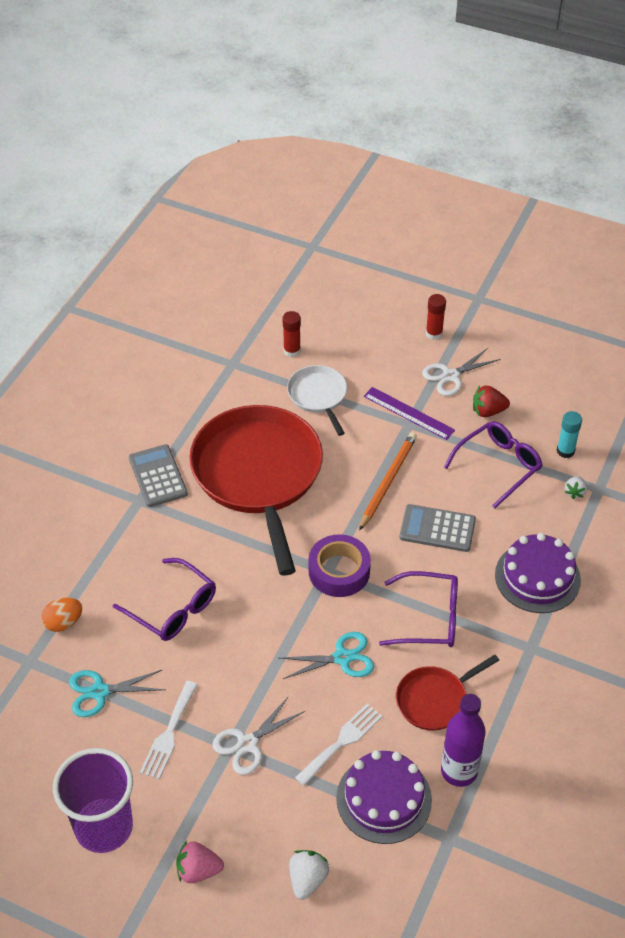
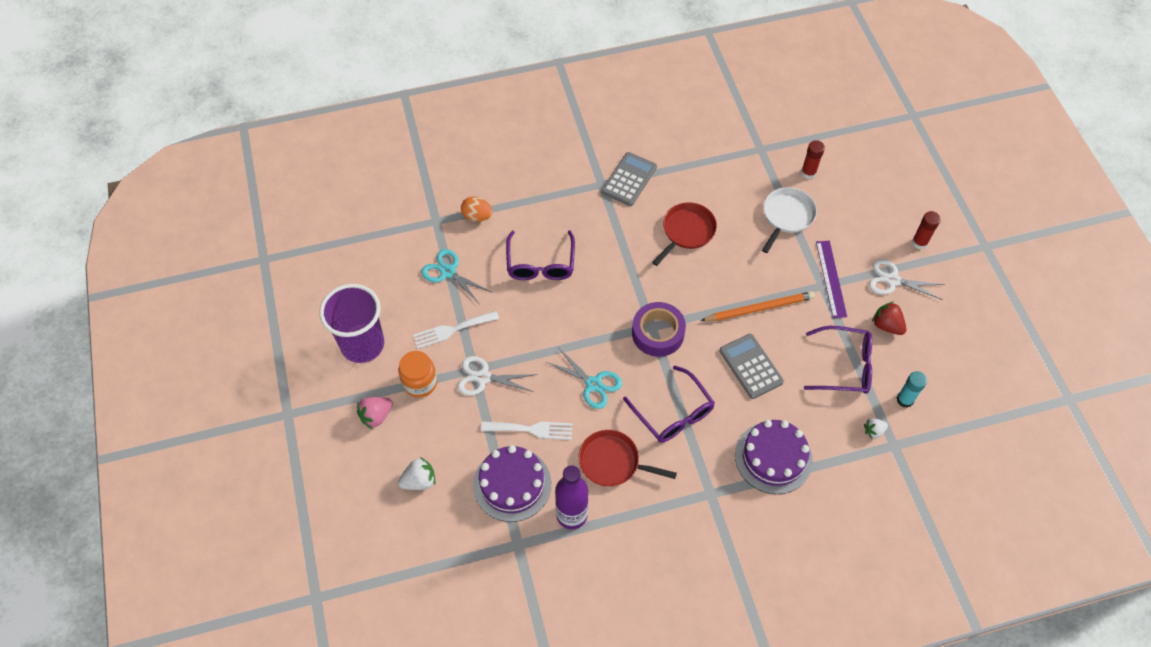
camera: 50 degrees right, 10 degrees up
(198, 870) = (376, 416): pink strawberry -> pink strawberry turned 90 degrees counterclockwise
(199, 804) = (420, 383): none -> orange jar
(258, 474) = (687, 231): red pan -> red pan, size x0.47

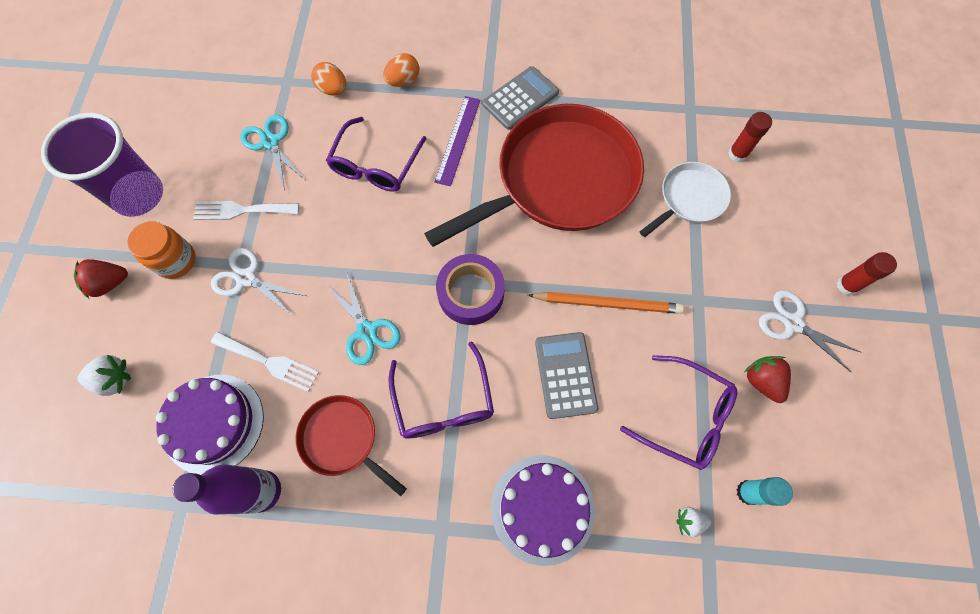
camera: 20 degrees right, 10 degrees up
(376, 416) = (109, 283): pink strawberry -> red strawberry
(530, 193) = (403, 81): none -> orange egg
(687, 231) = (560, 180): red pan -> red pan, size x2.11
(831, 278) = (713, 295): purple ruler -> purple ruler (458, 140)

